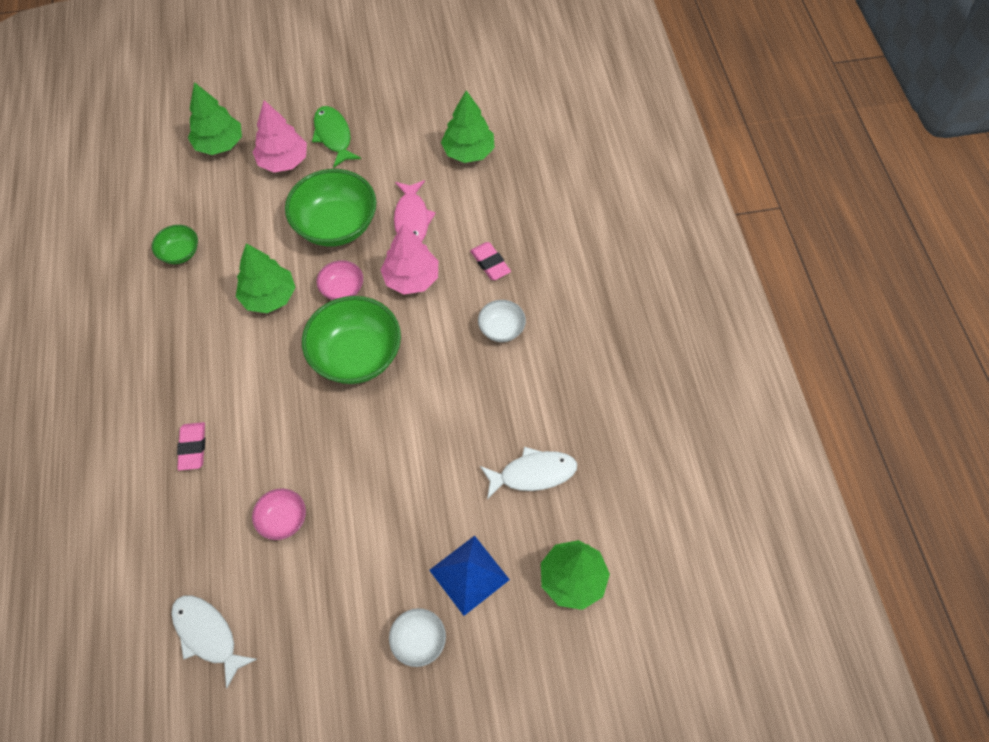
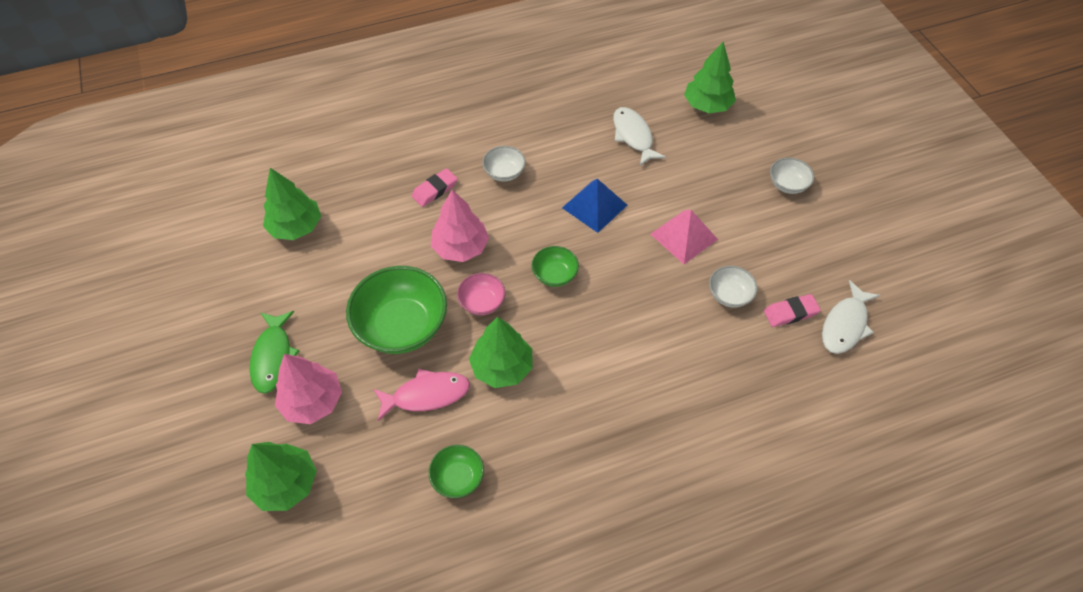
camera: 100 degrees left, 5 degrees down
(193, 447) = (687, 388): pink eraser -> pink eraser (790, 313)
(283, 520) = (729, 295): pink bowl -> white bowl
(333, 136) = (273, 357): green fish -> green fish turned 60 degrees counterclockwise
(356, 355) = (554, 275): green bowl -> green bowl, size x0.50
(371, 493) = (684, 236): none -> pink pyramid
(412, 219) = (388, 260): pink fish -> pink fish (426, 395)
(469, 574) = (727, 163): blue pyramid -> blue pyramid (594, 206)

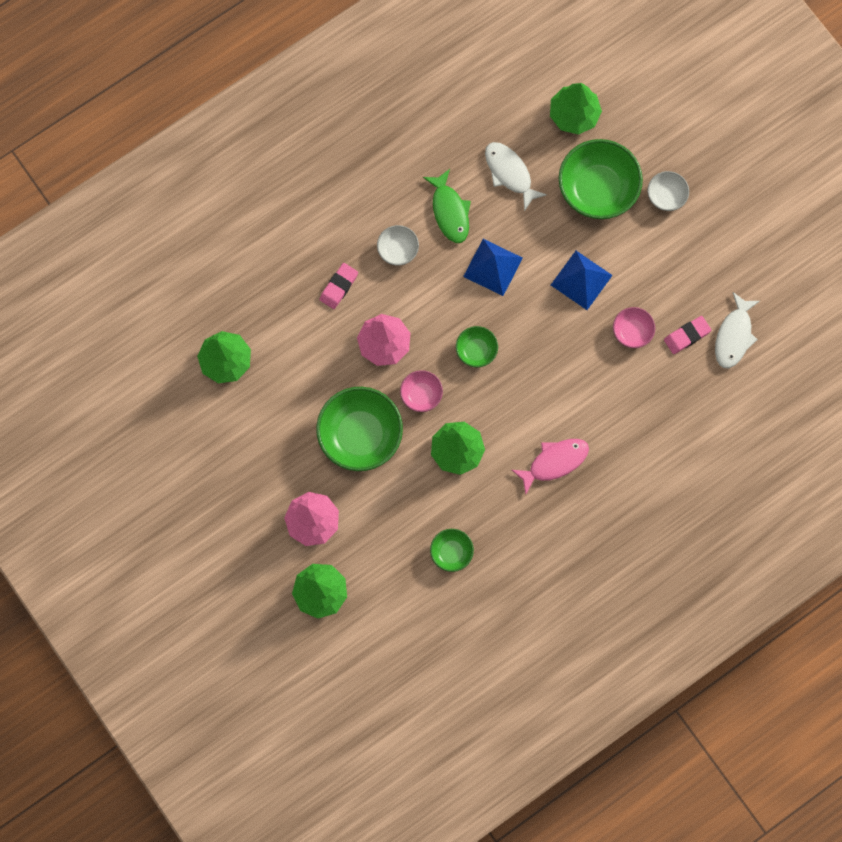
camera: 15 degrees left, 20 degrees up
(273, 357) = (263, 492): green fish -> green fish (449, 211)
(426, 395) = (403, 491): pink fish -> pink fish (554, 462)
(684, 236) = (581, 280): pink pyramid -> blue pyramid
(718, 165) = (597, 189): none -> green bowl
(729, 295) = (632, 331): white bowl -> pink bowl

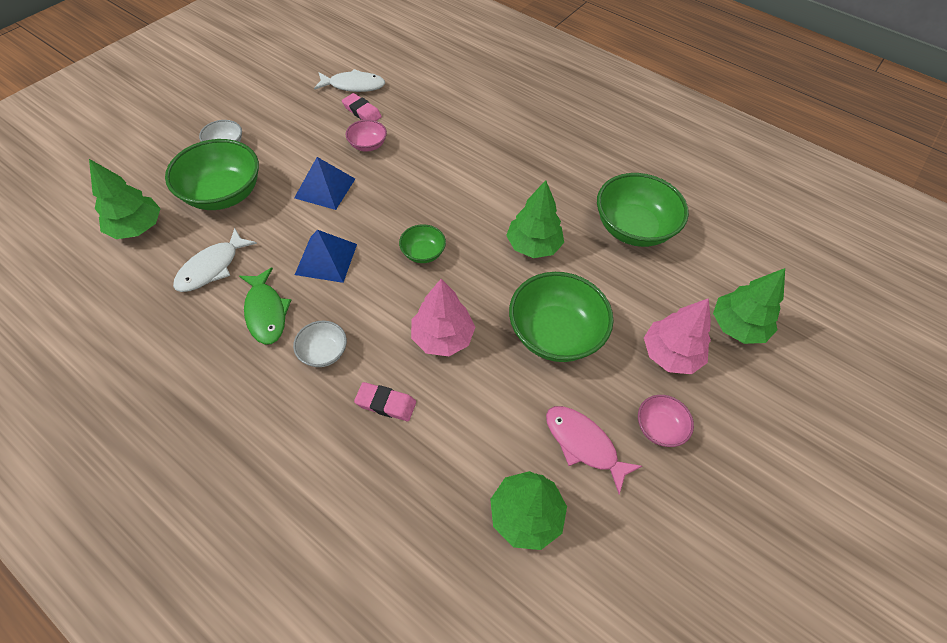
camera: 110 degrees left, 20 degrees down
(421, 394) = (487, 289): pink bowl -> pink bowl (659, 427)
(449, 211) = (266, 312): green fish -> green fish turned 105 degrees clockwise
(451, 552) = (633, 228): green bowl -> green bowl, size x2.00
(554, 462) = (511, 173): pink fish -> pink fish (583, 444)

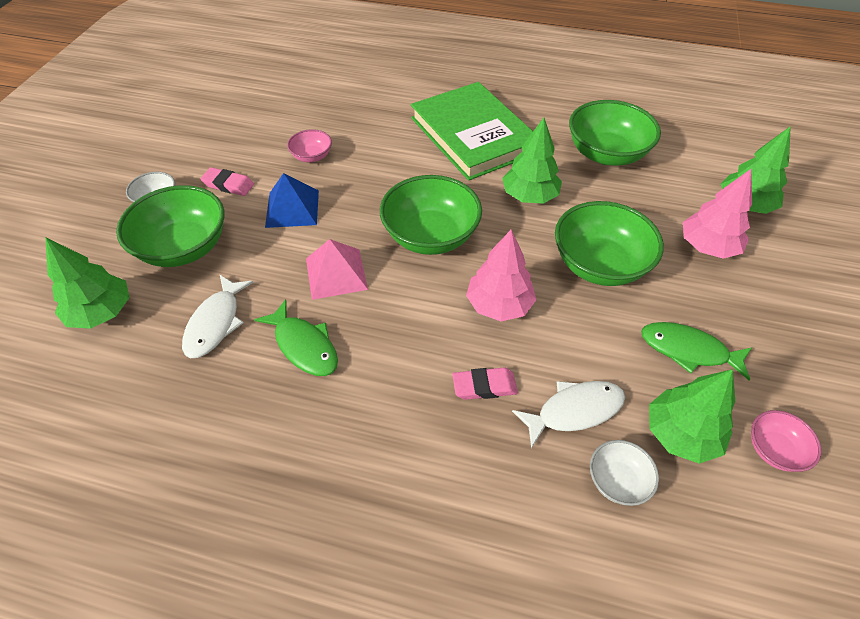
camera: 20 degrees left, 5 degrees down
(323, 352) = (390, 362): white bowl -> white bowl (617, 481)
(326, 259) = (336, 273): blue pyramid -> pink pyramid
(353, 85) = (262, 107): white fish -> white fish (574, 411)
(362, 112) = (286, 128): pink eraser -> pink eraser (228, 185)
(423, 253) = (430, 236): green bowl -> green bowl, size x2.00
(519, 169) = (473, 135): none -> green book
(583, 444) = (688, 350): pink fish -> green fish
(659, 427) = (740, 311): pink bowl -> pink bowl (774, 450)

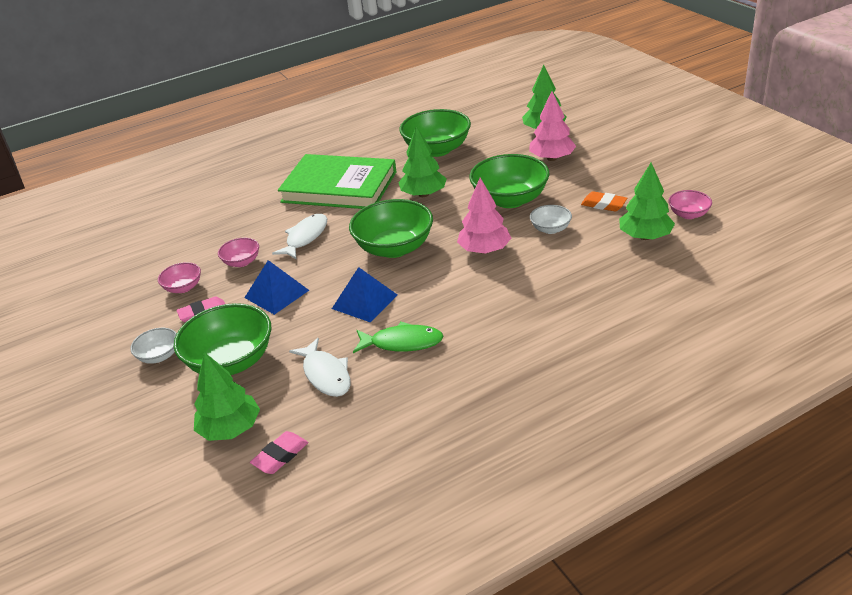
camera: 40 degrees left, 15 degrees down
(249, 149) = (183, 288): none -> pink bowl
(336, 273) = (364, 301): pink pyramid -> blue pyramid
(484, 386) = (530, 285): pink eraser -> pink eraser (280, 456)
(574, 411) = (587, 263): white fish -> white fish (305, 237)
(617, 481) = (644, 272): white bowl -> white bowl (550, 229)
(688, 350) = (603, 204): green fish -> orange eraser

